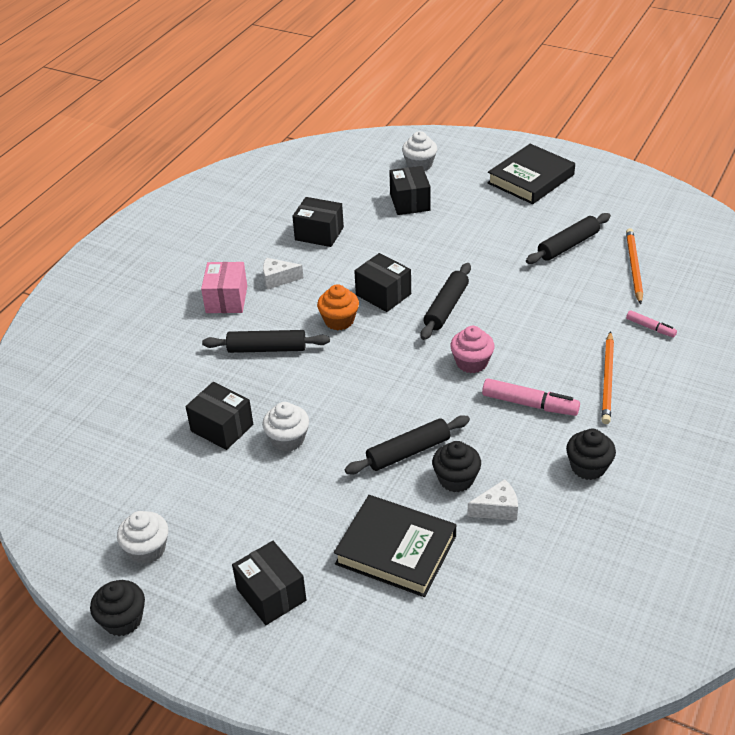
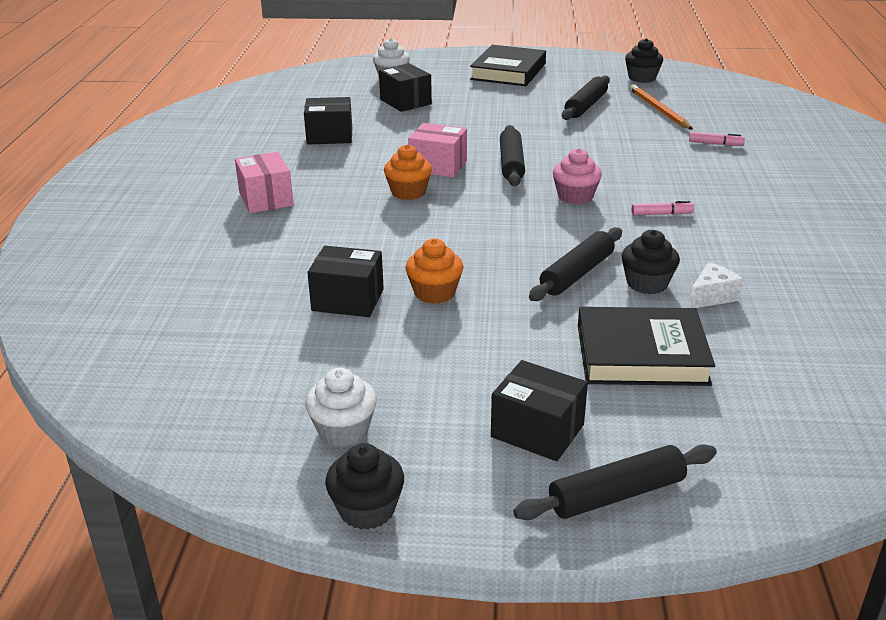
camera: 25 degrees left, 10 degrees down
(267, 349) = (346, 227): black rolling pin -> black rolling pin (616, 494)
(278, 279) = (313, 174): white cheese -> none
(288, 439) = (434, 293): white cupcake -> orange cupcake
(383, 294) = (438, 166): black box -> pink box
(529, 404) = (661, 214): pink marker -> pink marker, size x0.57
(588, 467) = (764, 246): black cupcake -> black cupcake (642, 78)
(607, 379) = (715, 183): orange pencil -> none

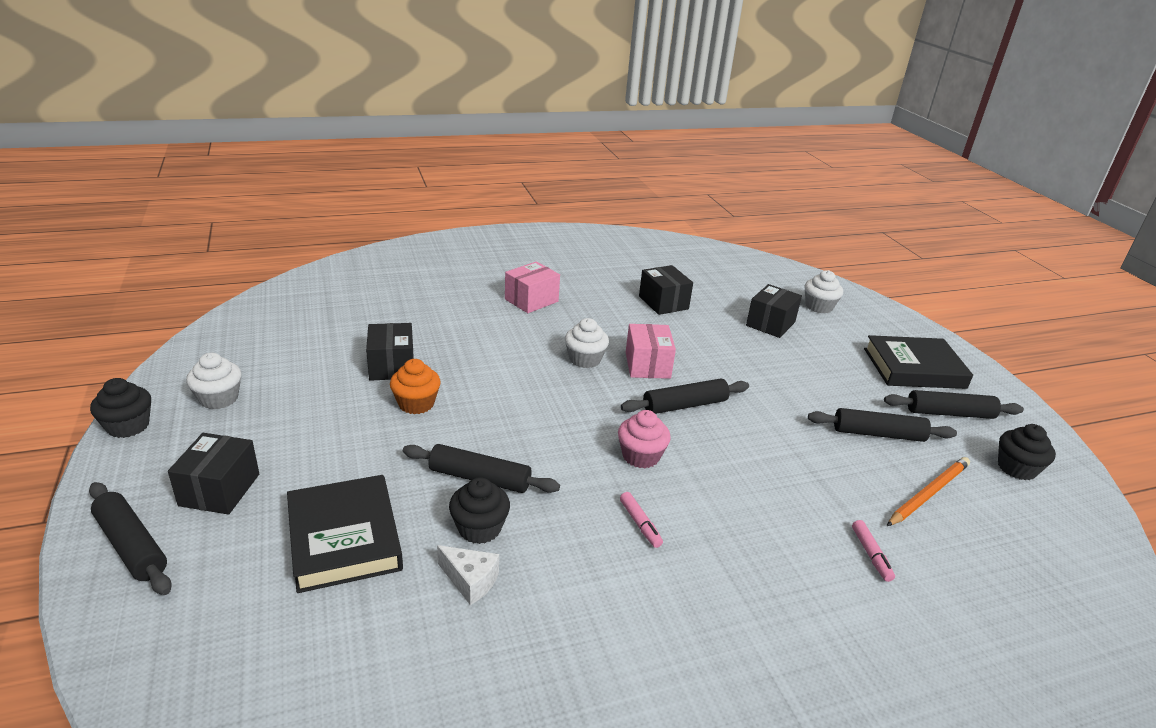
camera: 65 degrees right, 0 degrees up
(408, 192) = (585, 359): orange cupcake -> white cupcake
(572, 78) = (949, 413): none -> black rolling pin

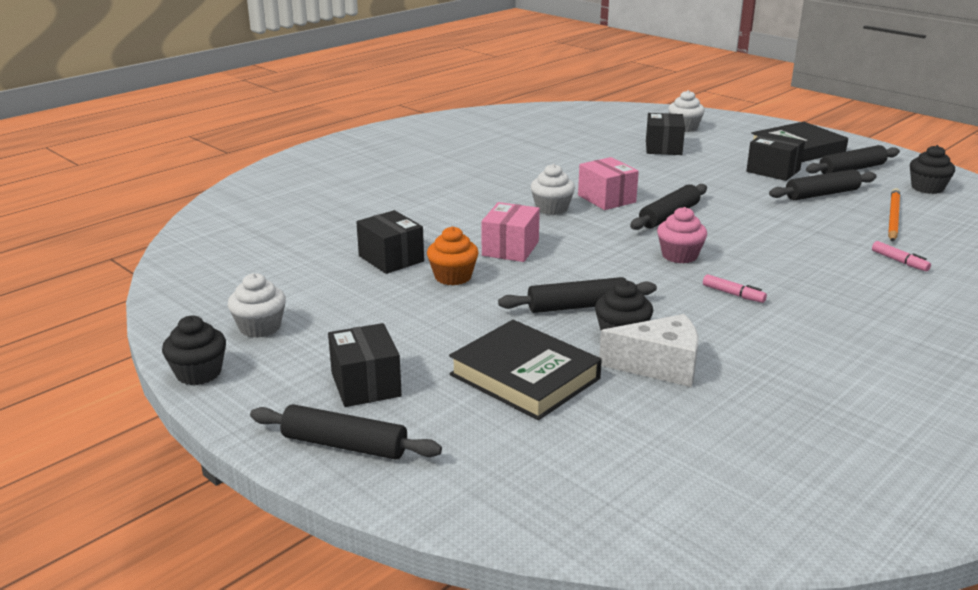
camera: 25 degrees left, 5 degrees down
(470, 581) = (660, 366): white cheese -> white cheese, size x1.58
(531, 300) = (448, 181): pink box -> pink box (510, 248)
(663, 302) = (562, 155): black box -> black box (773, 171)

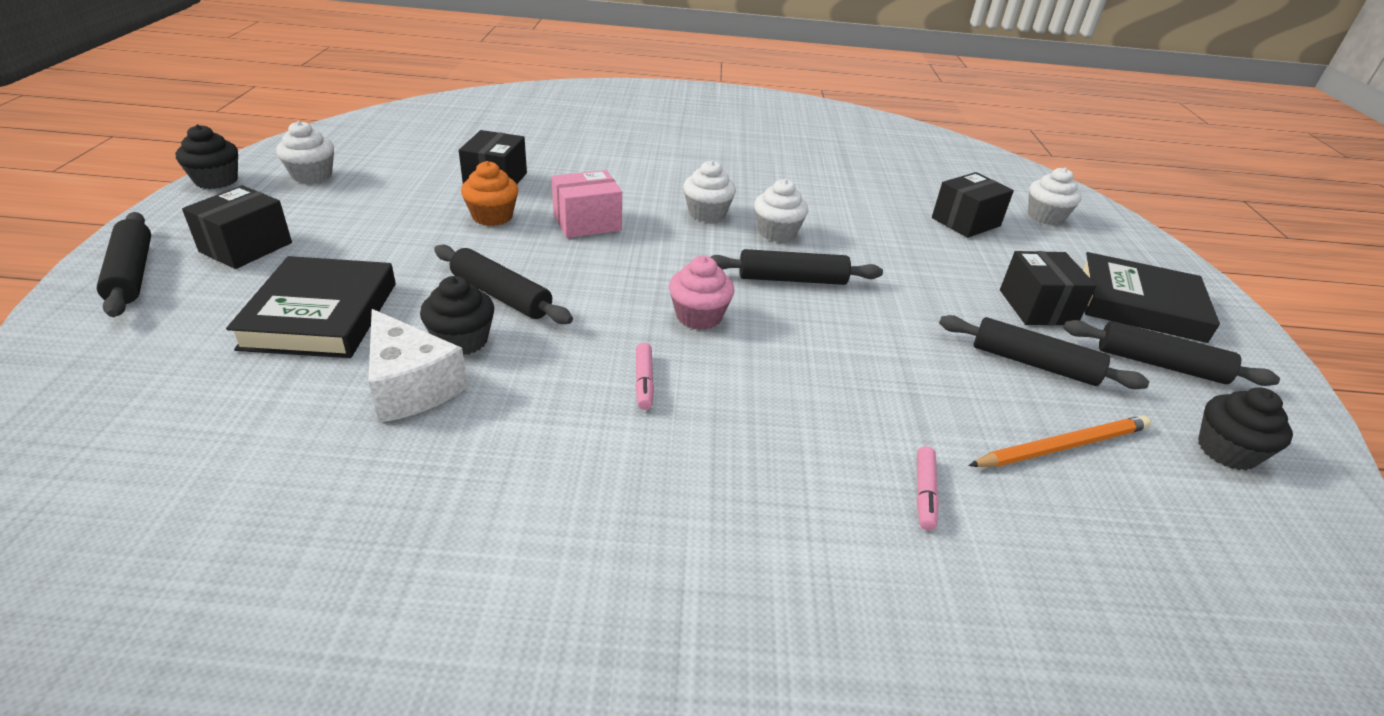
camera: 45 degrees right, 10 degrees up
(606, 199) = (777, 232): pink box -> white cupcake

